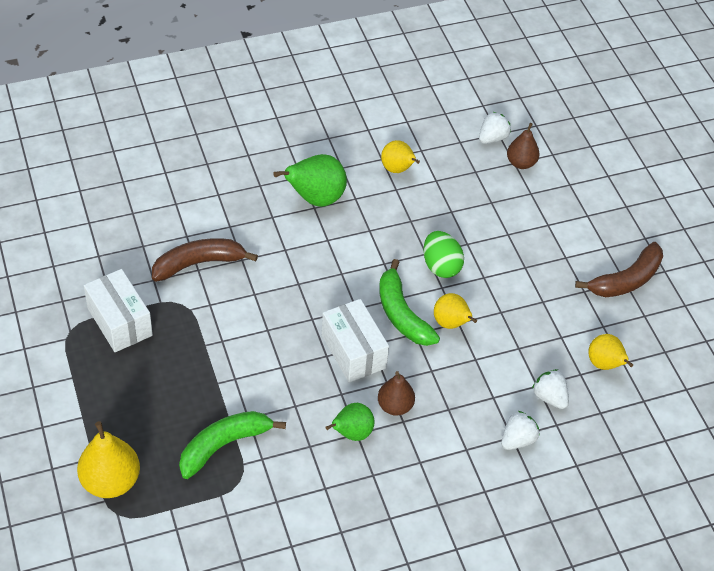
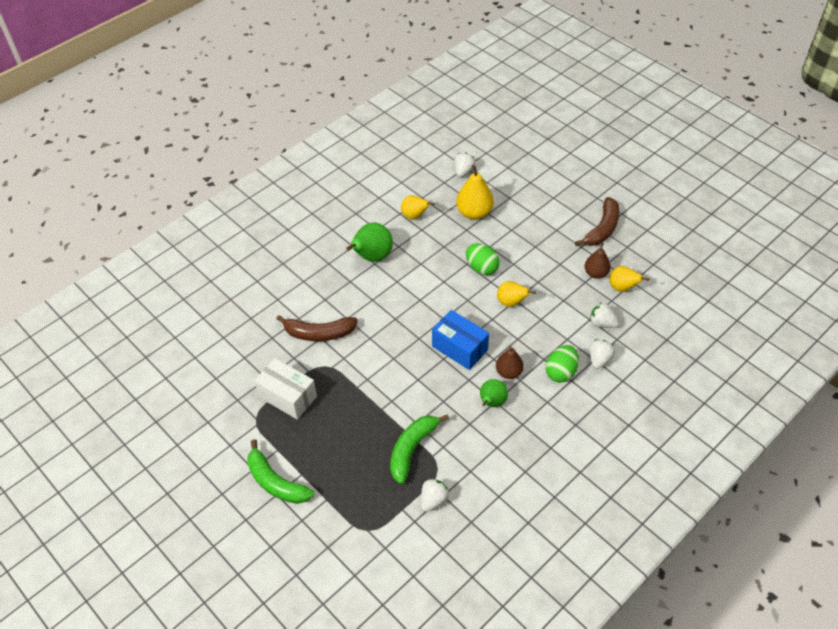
camera: 20 degrees left, 0 degrees up
(111, 481) = (349, 509): yellow pear -> yellow pear (474, 213)
(199, 263) = (319, 333): brown banana -> brown banana turned 135 degrees counterclockwise
(212, 515) = (433, 500): none -> white strawberry
(353, 351) = (459, 348): white box -> blue box
(402, 314) = (476, 310): green banana -> green banana (276, 482)
(459, 434) = (561, 372): none -> green egg
(521, 163) = (491, 180): brown pear -> brown pear (596, 273)

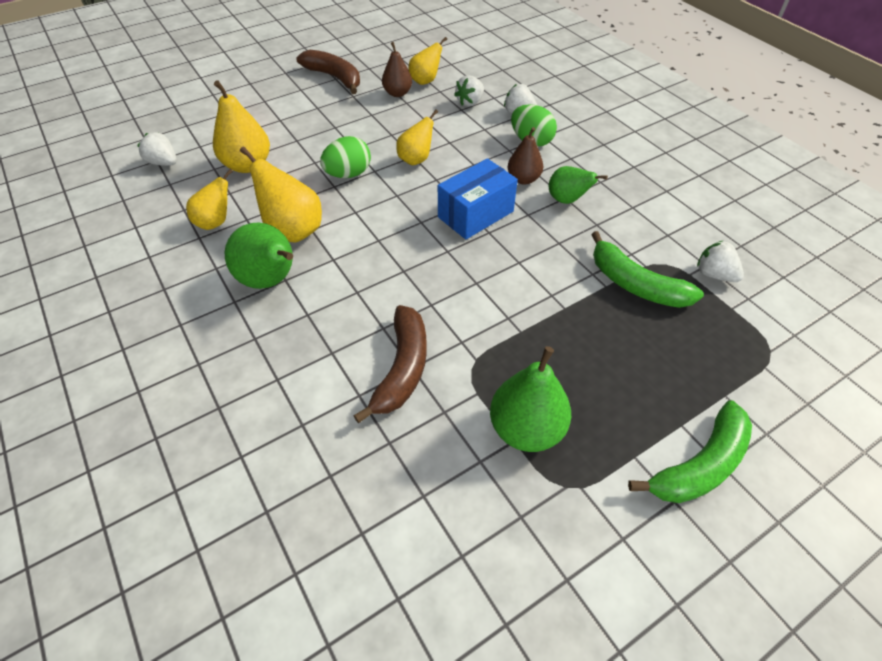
camera: 80 degrees left, 0 degrees up
(288, 396) = (526, 429): white box -> green pear
(417, 255) = (293, 230): none -> yellow pear

